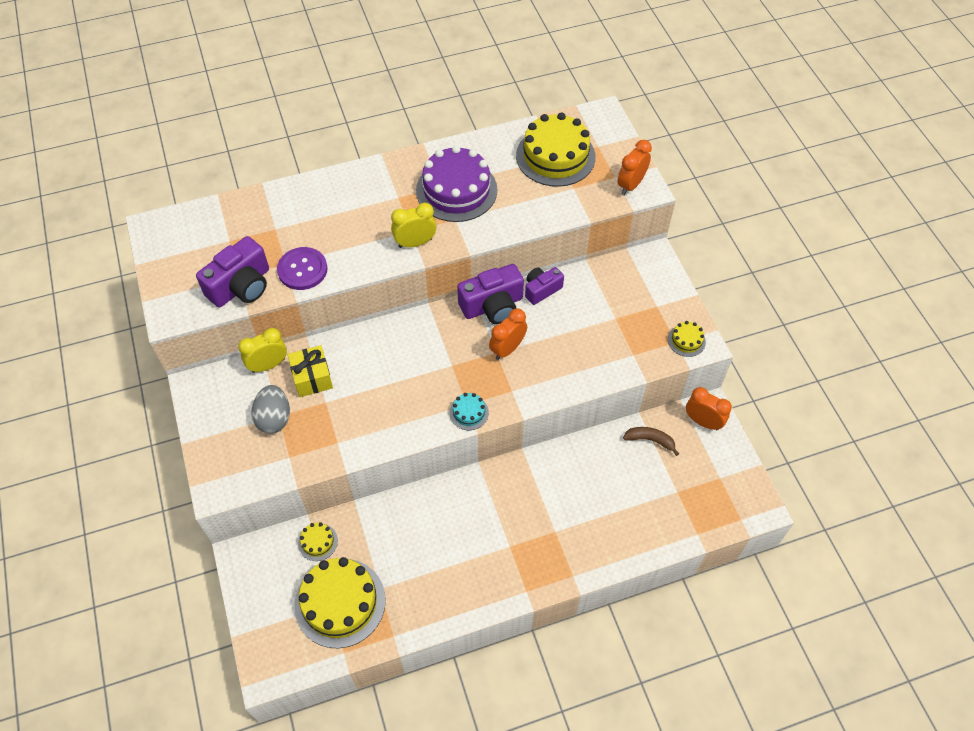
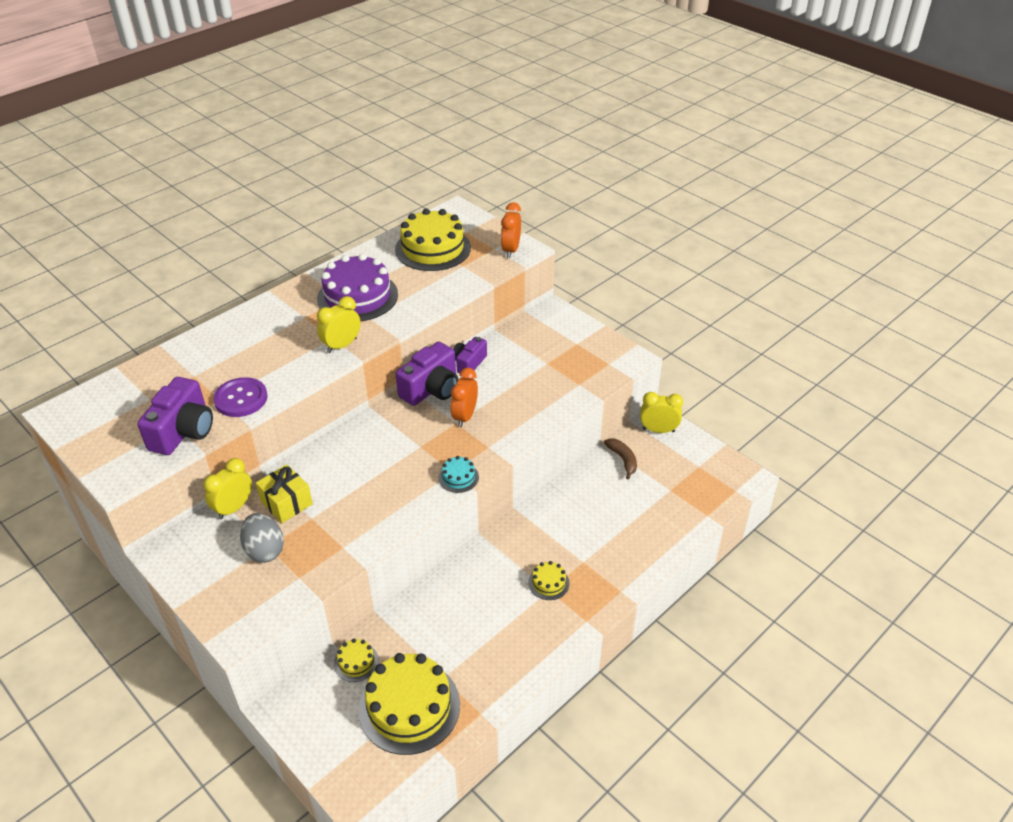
camera: 25 degrees left, 15 degrees down
(650, 440) = (623, 459): brown banana -> brown banana turned 75 degrees clockwise
(686, 340) = (617, 360): yellow cake -> yellow cake (548, 583)
(703, 422) = (658, 430): orange clock -> yellow clock

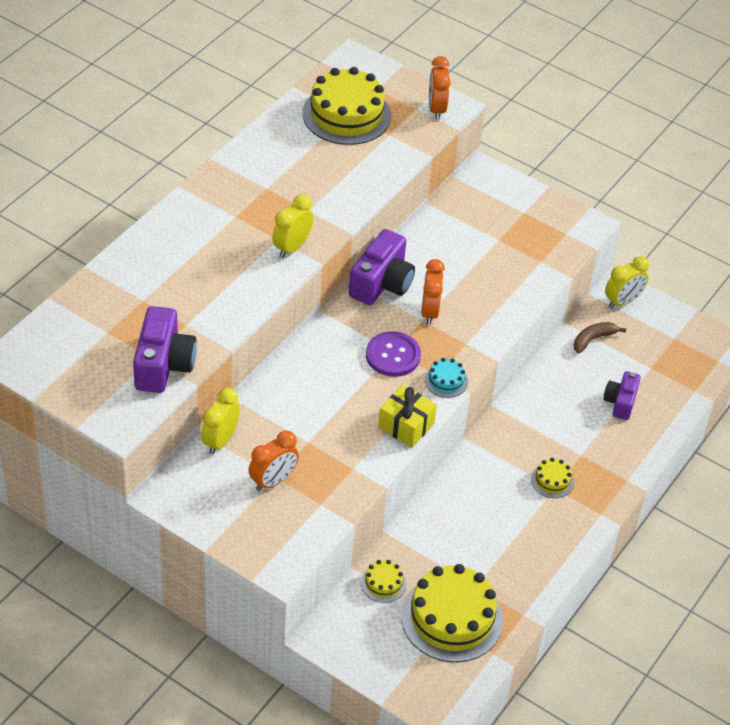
camera: 15 degrees left, 5 degrees up
(241, 399) = (208, 321): purple button -> purple button (393, 355)
(265, 550) = (273, 481): grey egg -> orange clock
(286, 503) = (274, 429): yellow gift -> yellow gift (406, 425)
(357, 296) = (284, 185): purple cake -> none
(469, 363) = (412, 248): purple camera -> purple camera (620, 402)
(623, 459) = (593, 339): brown banana -> brown banana turned 90 degrees counterclockwise
(658, 430) = (622, 301): yellow clock -> yellow clock turned 150 degrees clockwise

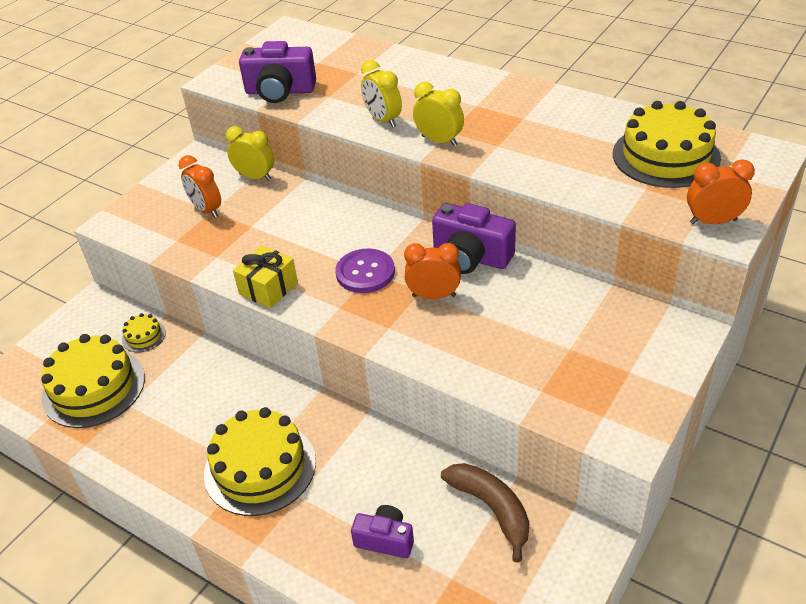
camera: 95 degrees right, 5 degrees down
(446, 381) = (331, 314): turquoise cake -> none
(552, 480) = (260, 467): yellow cake -> yellow cake, size x2.21
(593, 339) = (492, 509): brown banana -> brown banana, size x1.53
(622, 301) = (571, 545): yellow clock -> yellow clock (383, 120)

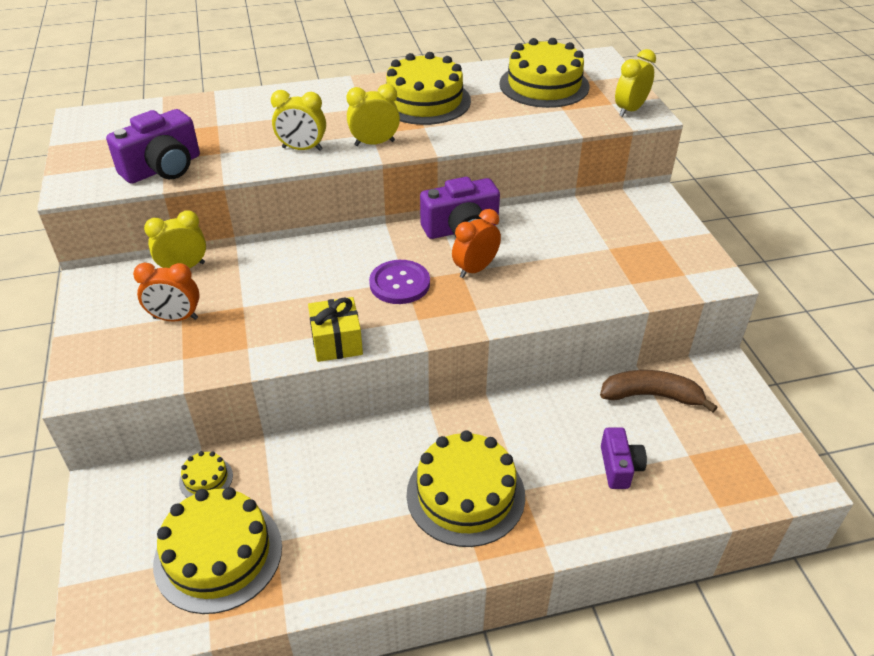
camera: 50 degrees left, 0 degrees up
(385, 540) = (619, 467): purple camera -> purple camera turned 120 degrees clockwise
(534, 122) = (424, 101): none -> yellow cake
(713, 221) = (630, 110): orange clock -> yellow clock

